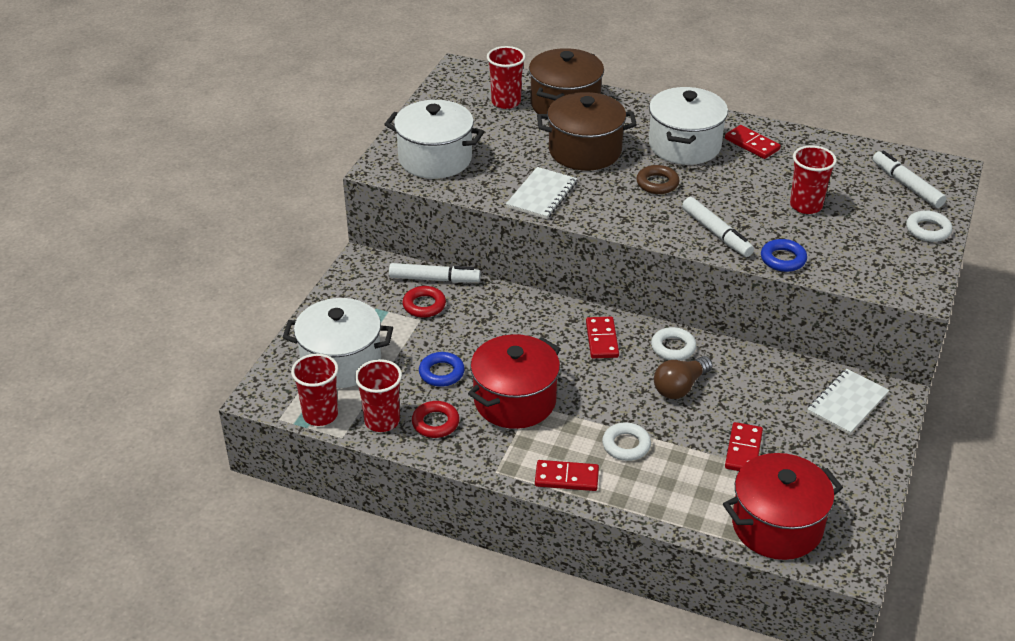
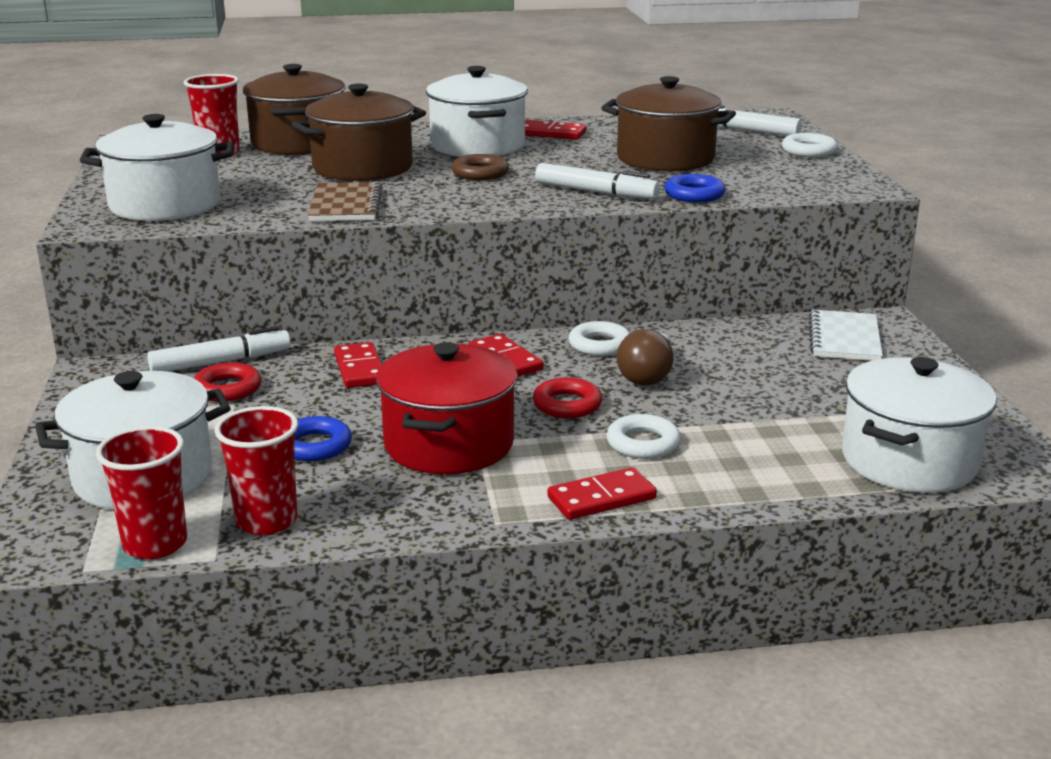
camera: 30 degrees left, 15 degrees down
(435, 423) = (354, 499): red ring -> red ring (567, 405)
(542, 195) = (346, 205): white notebook -> brown notebook
(743, 450) = (785, 407): red domino -> red domino (359, 369)
(777, 526) = (909, 460): red pot -> white pot
(806, 205) = (665, 158): red cup -> brown pot

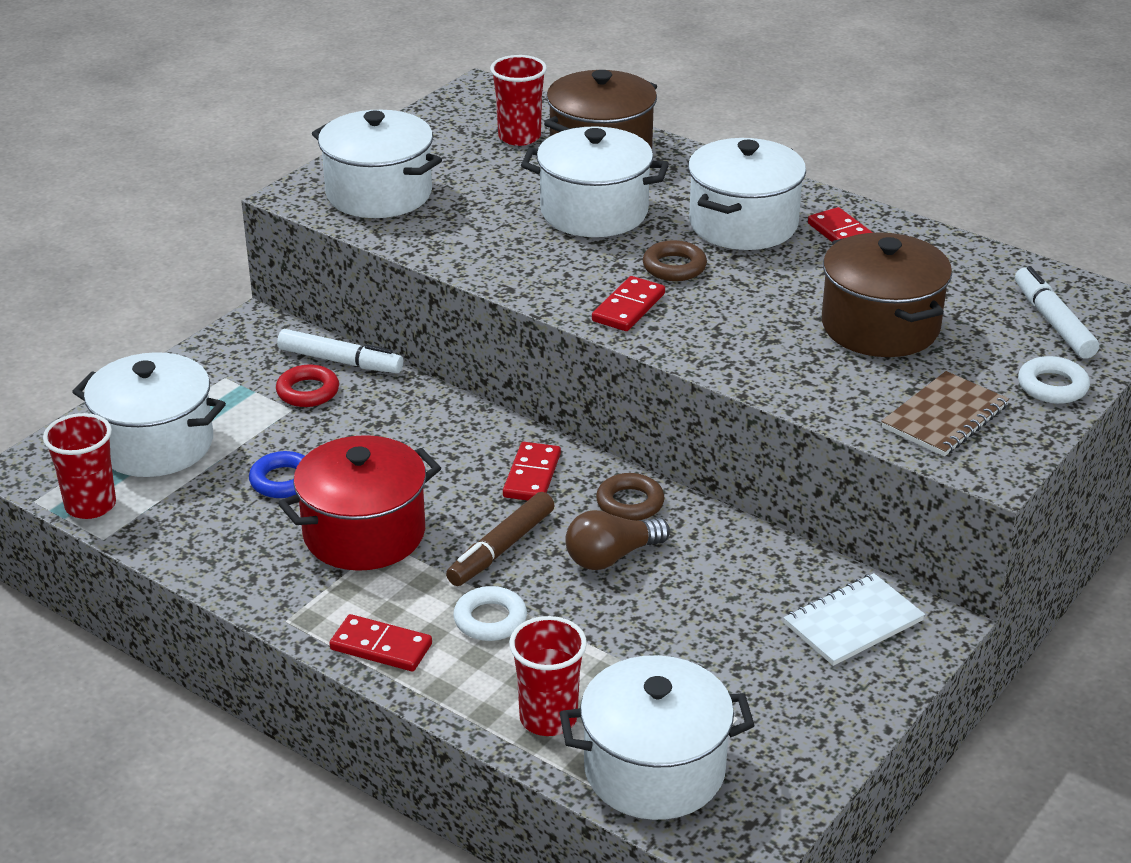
camera: 45 degrees right, 10 degrees up
(267, 521) = (168, 527): red cup -> red cup (548, 718)
(346, 205) = (500, 258): brown notebook -> brown notebook (945, 417)
(359, 369) = (417, 423): red domino -> red domino (628, 307)
(363, 168) = (594, 212): brown pot -> white pot
(567, 405) = (501, 548): red ring -> brown marker
(595, 192) = (723, 343): white marker -> none
(599, 345) = (630, 503): white ring -> brown ring
(694, 195) = (803, 391): blue ring -> none

